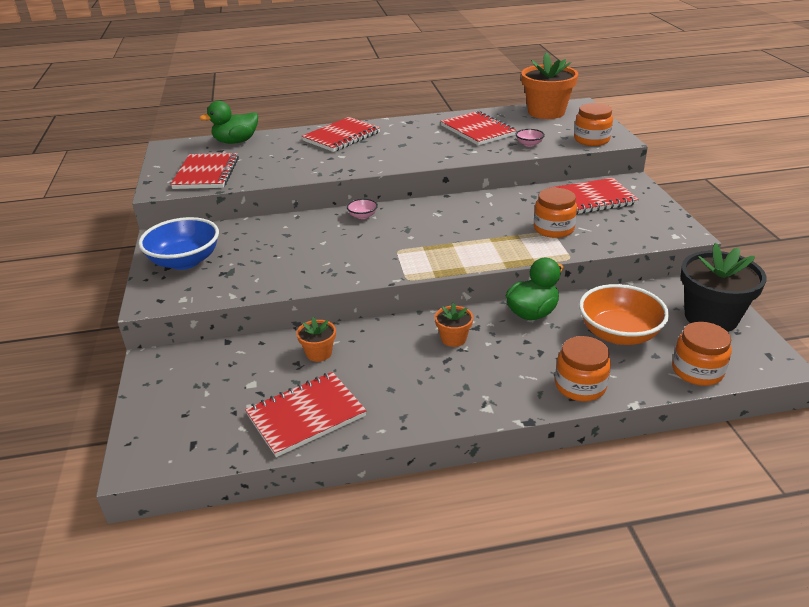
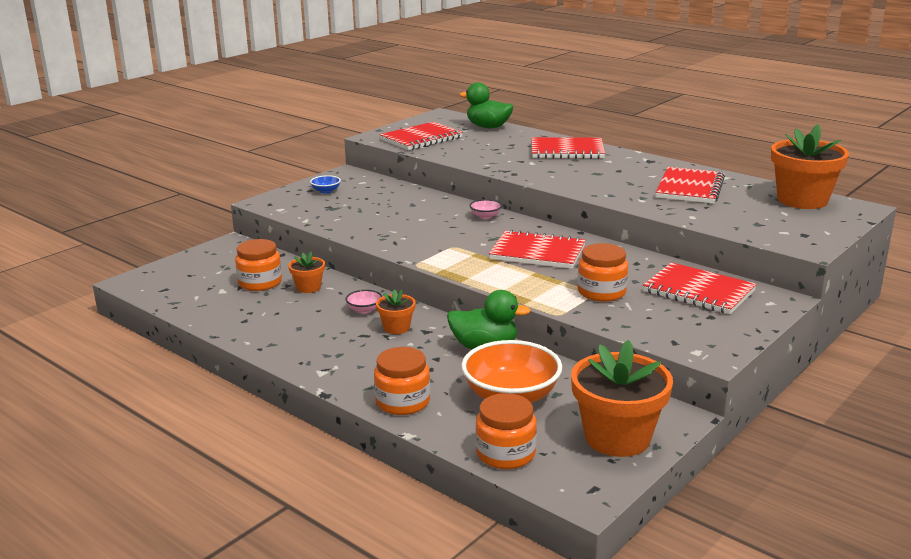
camera: 50 degrees right, 10 degrees down
(185, 261) = (326, 191): blue bowl -> blue bowl, size x0.44
(306, 415) = (232, 311): red notebook -> red notebook (537, 253)
(529, 144) = (706, 215): pink bowl -> pink bowl (364, 310)
(591, 140) = (779, 236): orange jar -> orange jar (260, 282)
(711, 317) = (617, 437): black flower pot -> orange flower pot

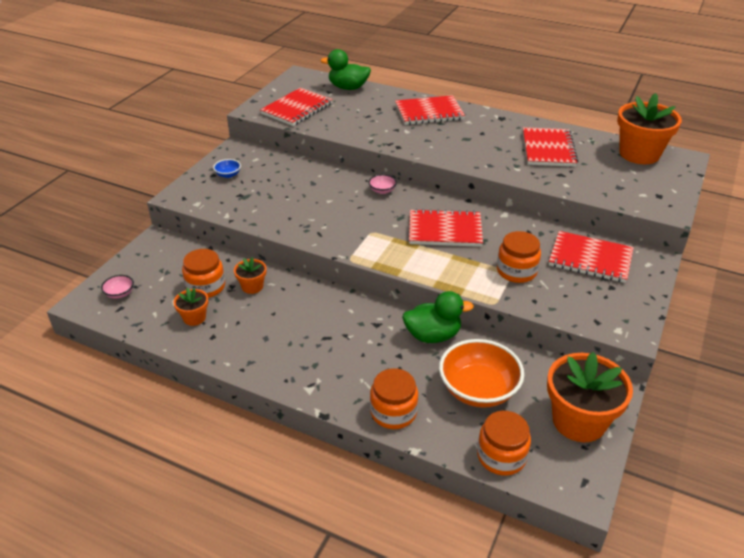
camera: 15 degrees left, 15 degrees up
(364, 310) = (313, 307): pink bowl -> pink bowl (120, 293)
(396, 328) = (350, 324): orange flower pot -> orange flower pot (194, 318)

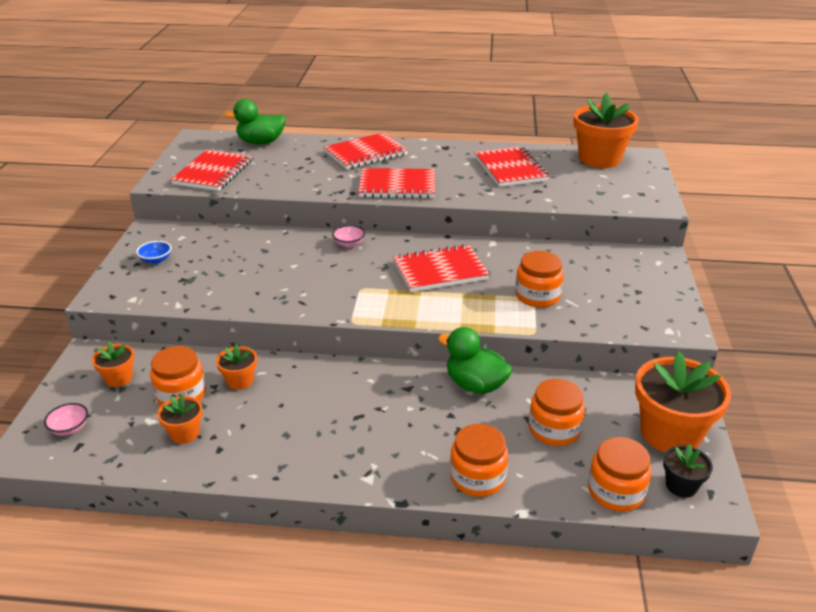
camera: 20 degrees left, 5 degrees down
(168, 263) = (118, 378): none -> orange flower pot
(433, 335) = (475, 385): green duck -> green duck turned 120 degrees counterclockwise
(478, 390) = (554, 429): orange bowl -> orange jar
(561, 468) = (681, 485): none -> black flower pot
(590, 259) = (602, 269): red notebook -> red notebook (397, 186)

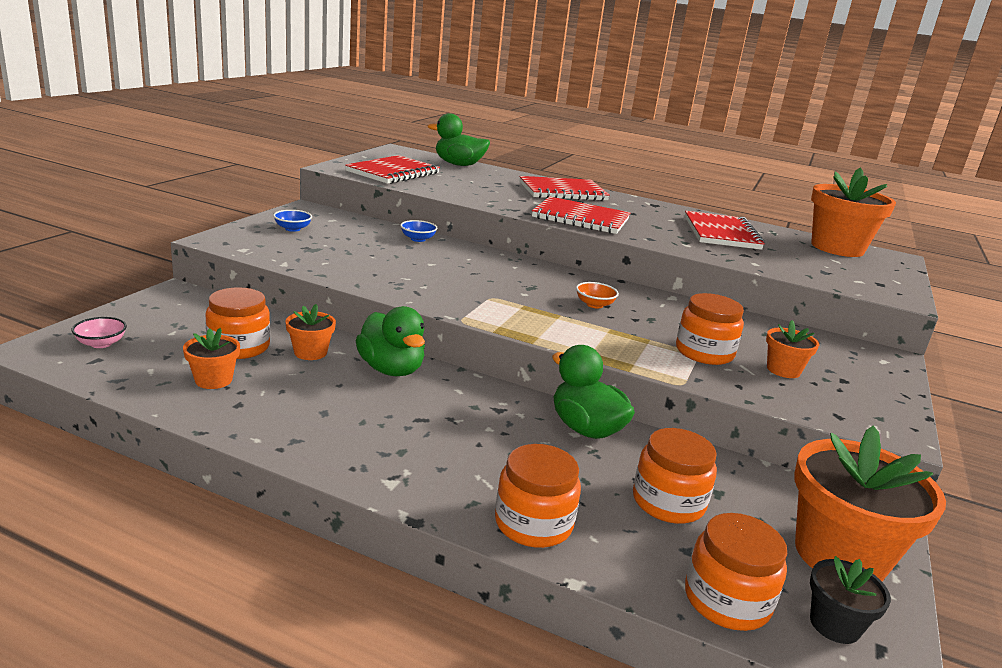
camera: 15 degrees right, 10 degrees down
(118, 378) = (187, 318): orange flower pot -> orange flower pot (783, 370)
(266, 239) = (418, 239): none -> blue bowl
(310, 377) = (391, 369): none -> green duck
(349, 244) = (504, 261): pink bowl -> none
(440, 271) = (594, 305): red notebook -> orange bowl

